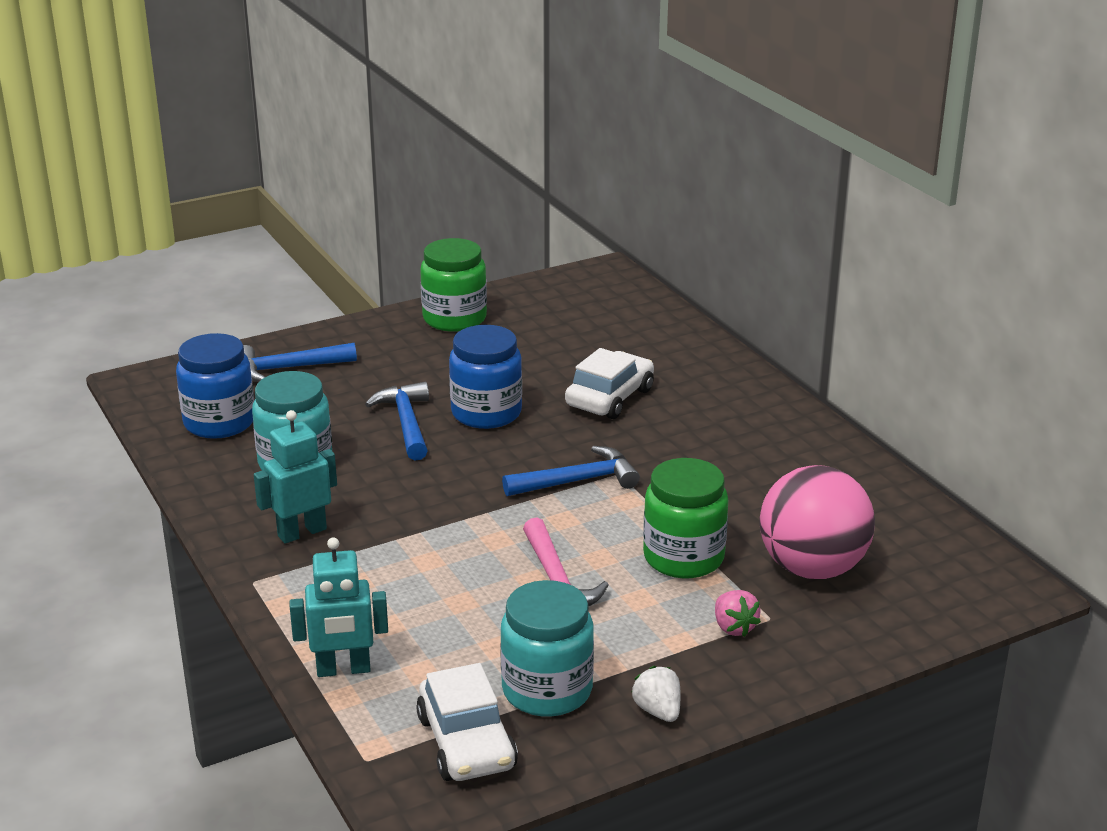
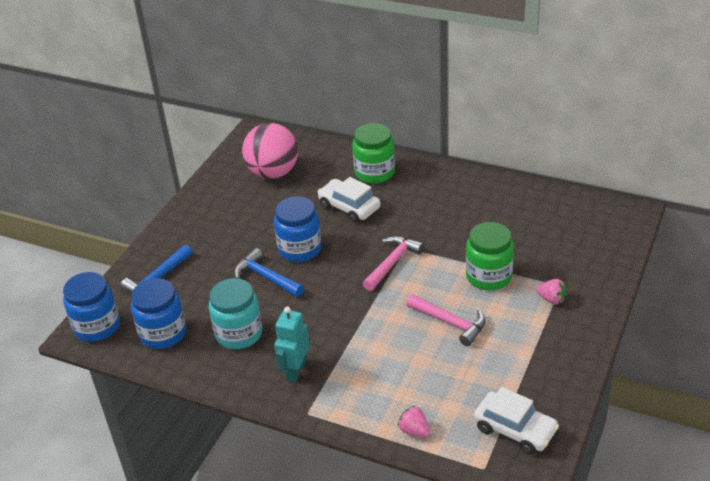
camera: 35 degrees left, 10 degrees up
(166, 383) = (97, 326): none -> blue jar
(343, 670) = (414, 430): turquoise robot -> pink strawberry
(454, 319) = (210, 201): green jar -> green jar (374, 172)
(547, 690) = (515, 381): turquoise jar -> none
(577, 481) = (392, 263): blue hammer -> pink hammer
(609, 397) = (349, 207): white car -> white car turned 45 degrees counterclockwise
(658, 711) = (571, 360): white strawberry -> none
(812, 568) = (547, 250): pink ball -> pink ball (273, 173)

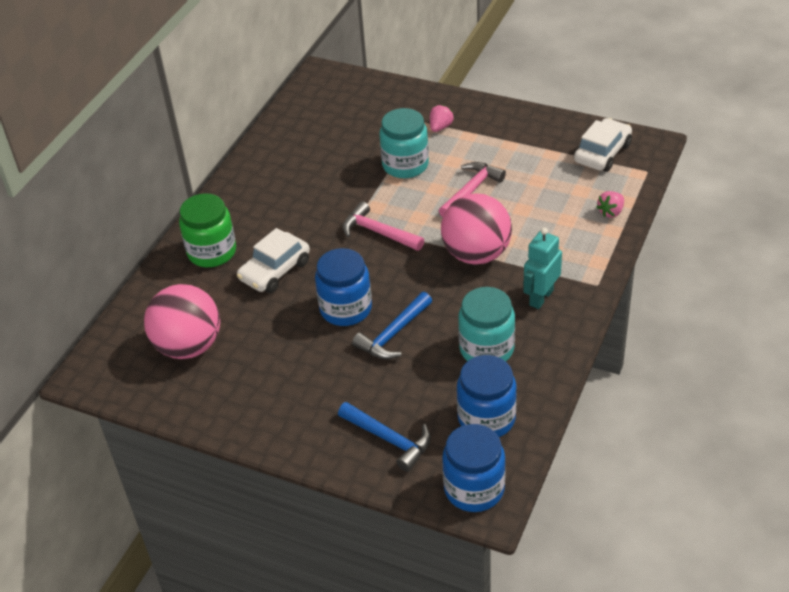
camera: 90 degrees left, 5 degrees up
(295, 371) = (541, 297): turquoise robot -> turquoise robot turned 105 degrees clockwise
(358, 327) = (476, 254): none -> pink ball
(489, 276) = (405, 165): green jar -> turquoise jar

